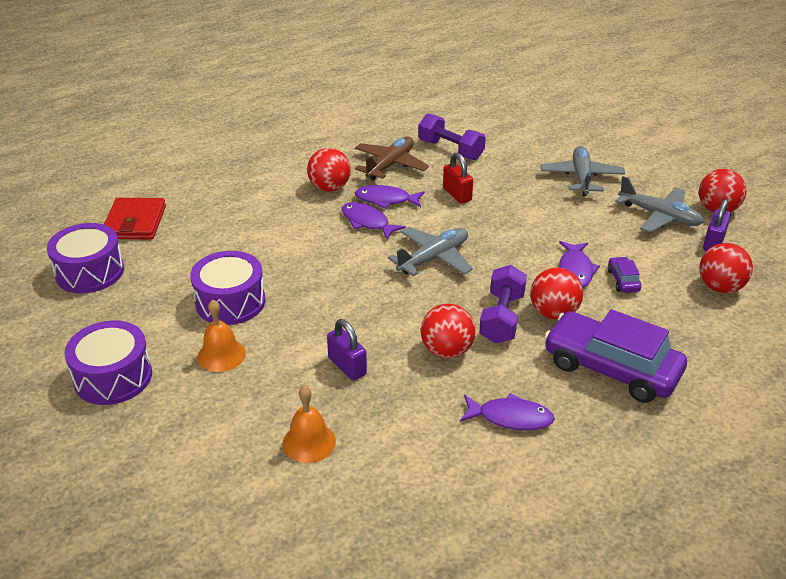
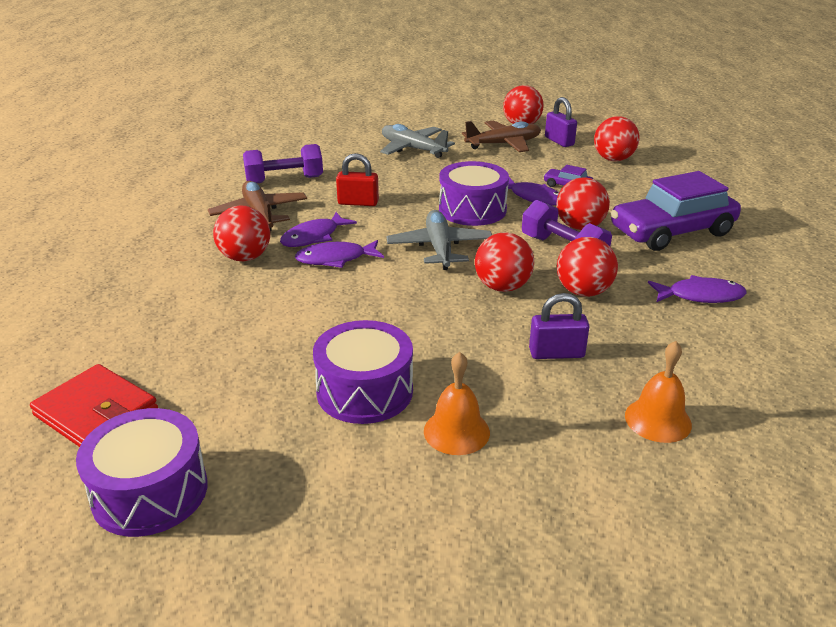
camera: 55 degrees left, 5 degrees down
(113, 377) = (411, 542): purple drum -> purple drum (472, 209)
(410, 309) = (502, 287): none -> red ball
(510, 417) = (700, 296): purple fish -> purple fish turned 45 degrees clockwise
(659, 216) = (503, 144): grey plane -> brown plane

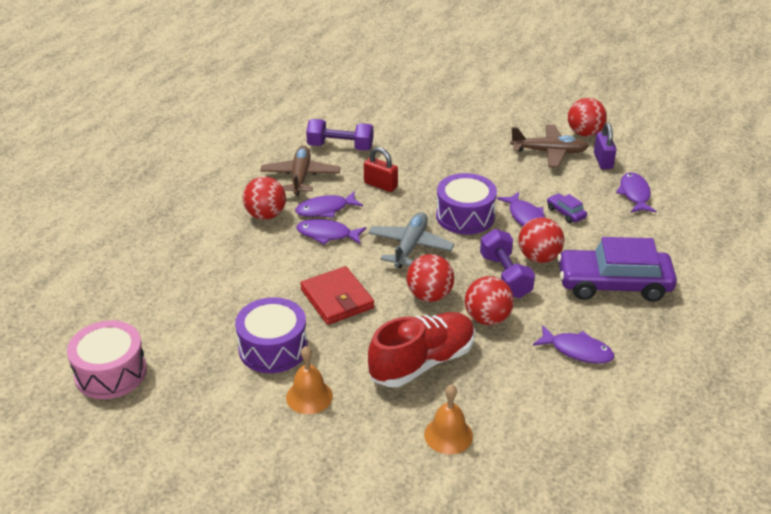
camera: 25 degrees right, 5 degrees up
(96, 412) = (109, 310): red wallet -> red wallet (337, 299)
(150, 492) = (111, 373): purple drum -> pink drum
(413, 149) = (466, 138): grey plane -> none
(556, 353) = (422, 362): purple padlock -> red shoe
(613, 159) = (634, 194): red ball -> purple fish

